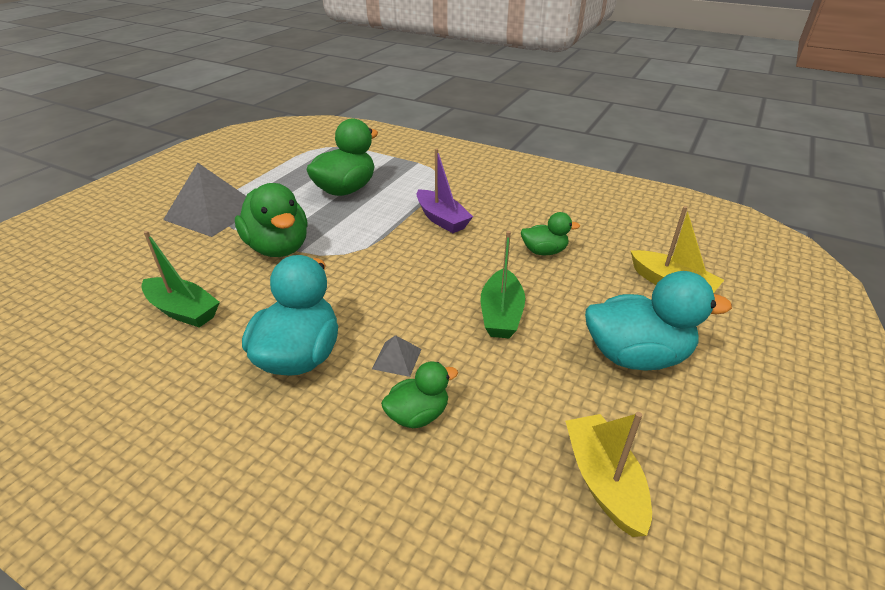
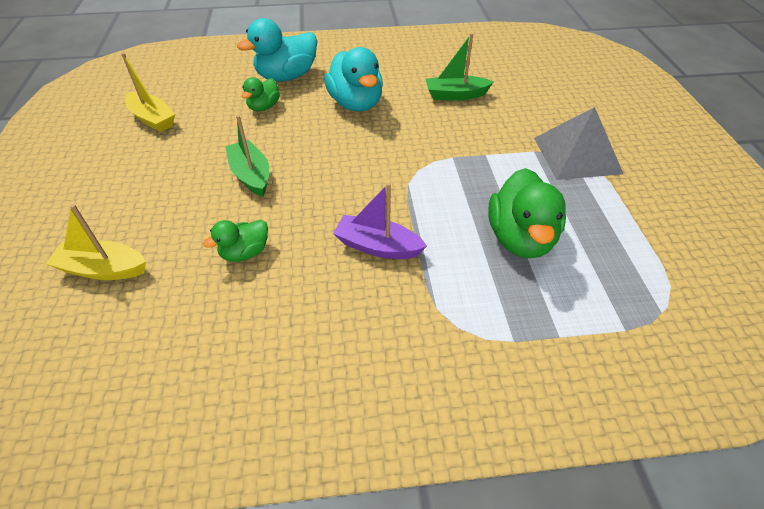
camera: 145 degrees right, 10 degrees up
(278, 248) = (472, 152): green duck -> none
(397, 358) = (299, 124): grey pyramid -> none
(636, 356) = (138, 186): turquoise duck -> turquoise duck (287, 77)

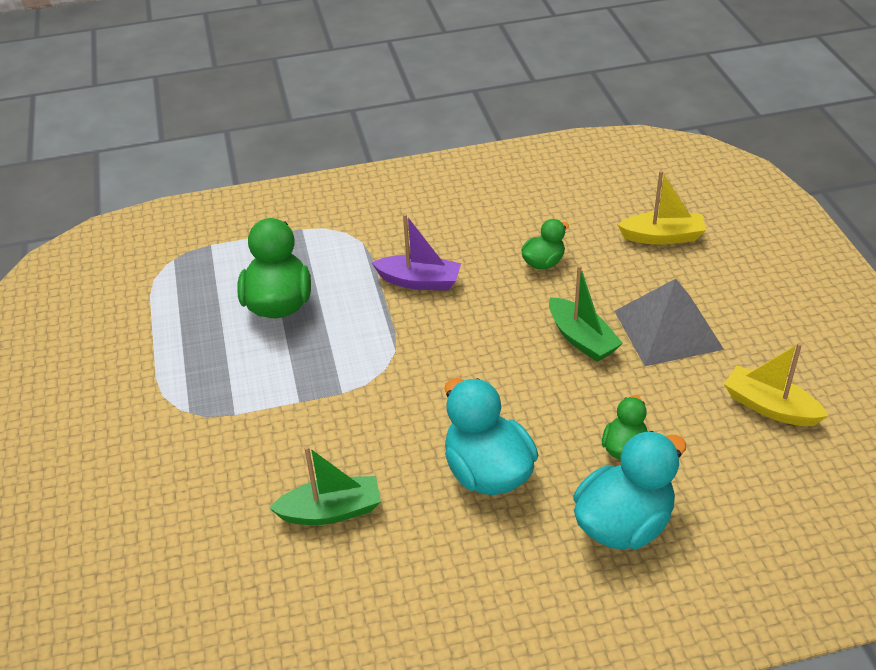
camera: 175 degrees right, 5 degrees down
(577, 155) = (180, 413): grey pyramid -> grey pyramid (667, 329)

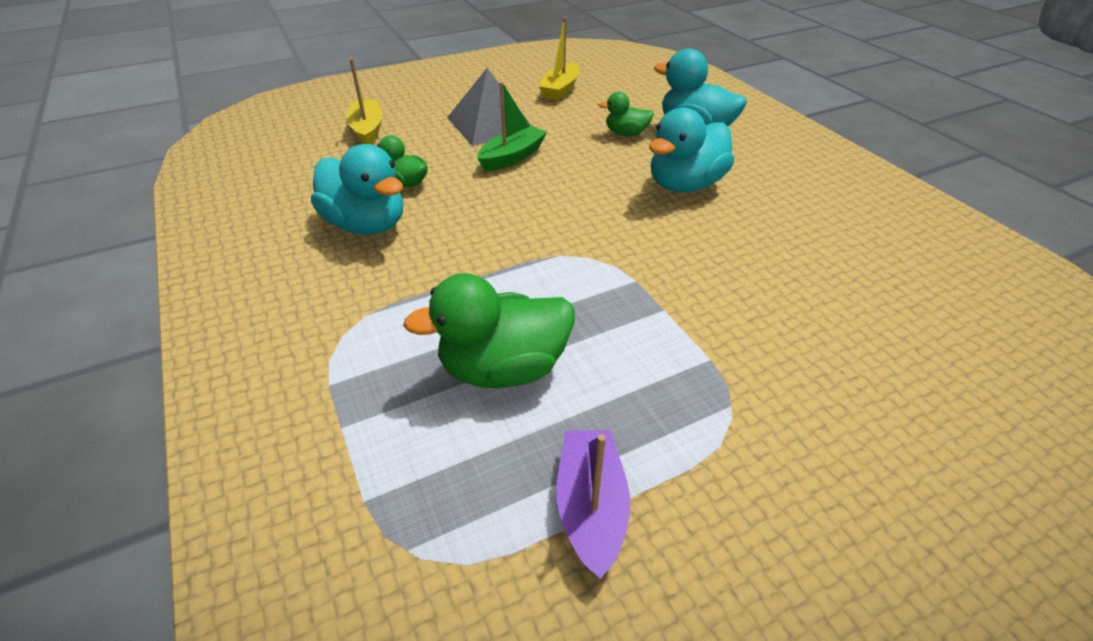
camera: 105 degrees left, 0 degrees up
(331, 511) = (784, 258): green boat -> none
(419, 281) = (443, 255): purple boat -> purple boat (591, 507)
(479, 240) = (367, 224): none -> turquoise duck

